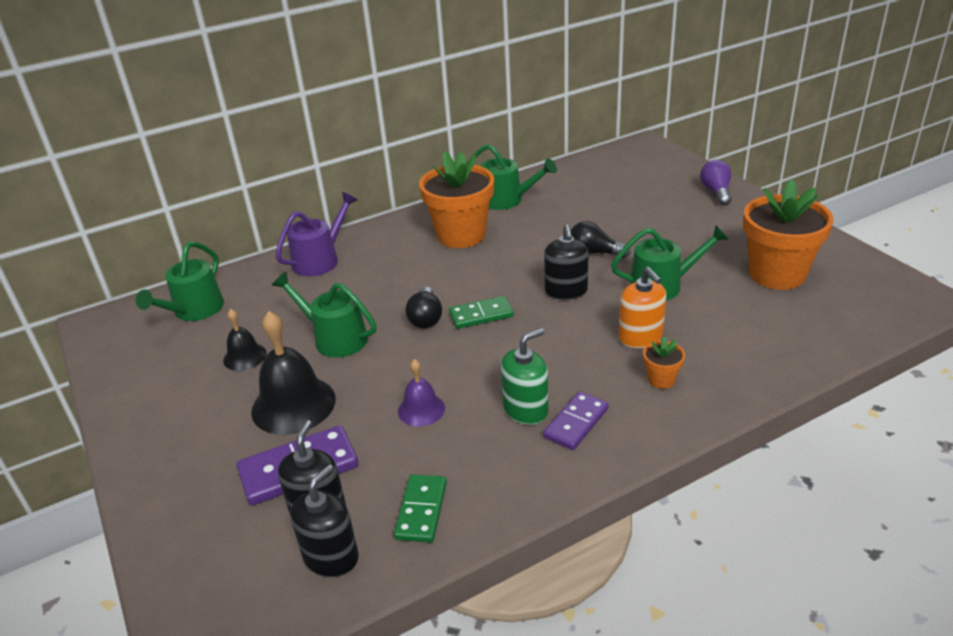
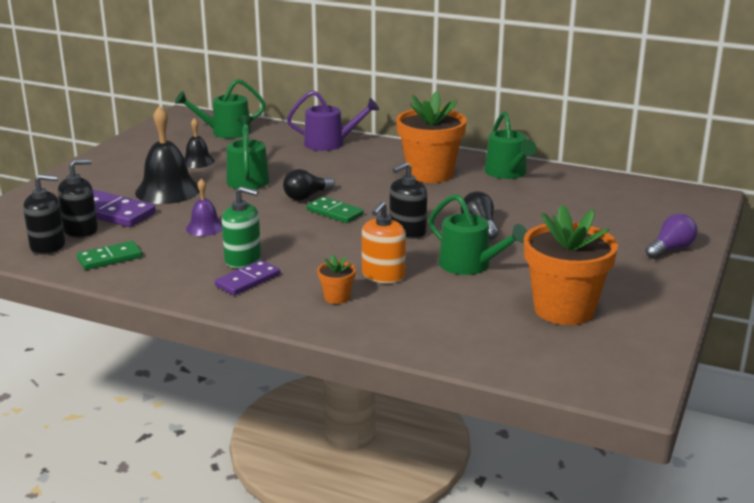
camera: 50 degrees right, 10 degrees down
(576, 423) = (247, 280): purple domino -> purple domino turned 45 degrees counterclockwise

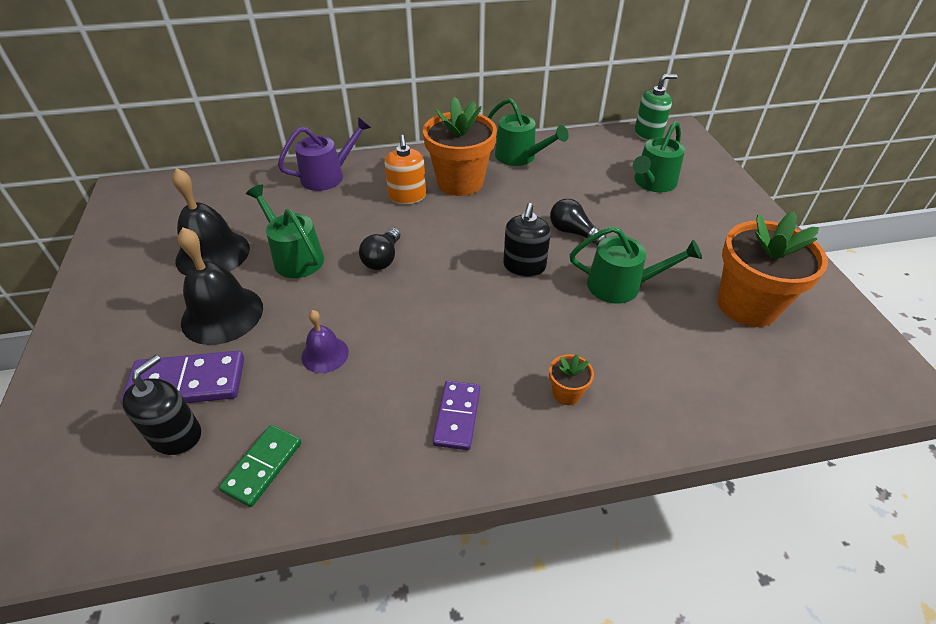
camera: 35 degrees left, 20 degrees up
(48, 246) = (157, 489): black soap dispenser -> none
(197, 161) = (213, 254): black bell -> black bell, size x1.81
(226, 132) = (201, 198): green watering can -> green watering can (652, 183)
(243, 260) = (418, 385): green soap dispenser -> green soap dispenser (648, 134)
(334, 212) = (433, 270): green domino -> none
(383, 275) = (570, 338): orange soap dispenser -> orange soap dispenser (407, 196)
(670, 249) = (726, 196): purple light bulb -> none

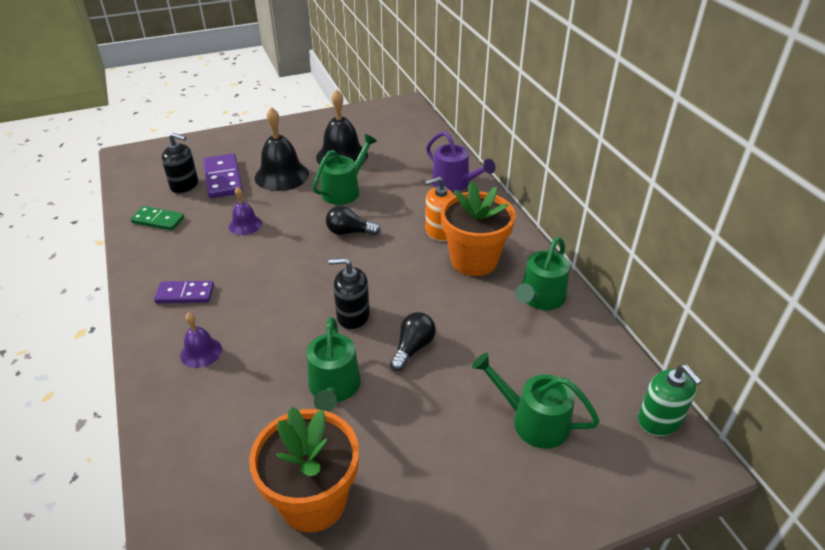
camera: 80 degrees right, 5 degrees down
(566, 393) = (201, 352): orange flower pot -> purple bell

